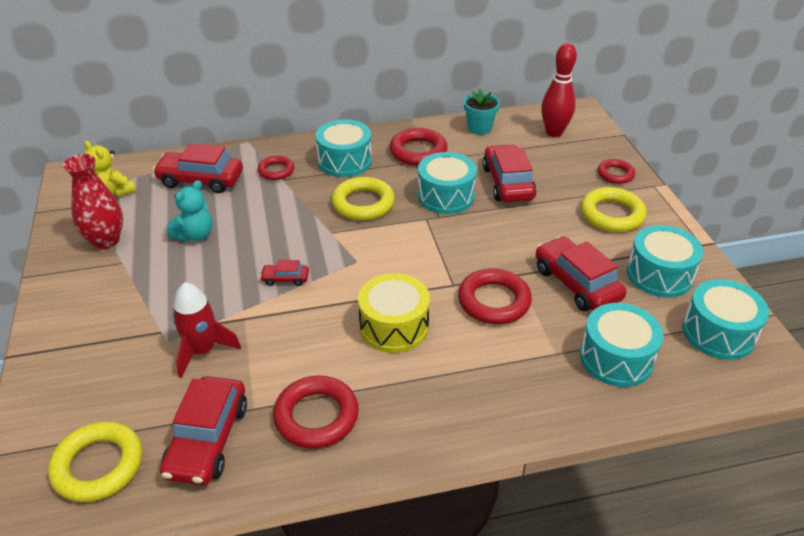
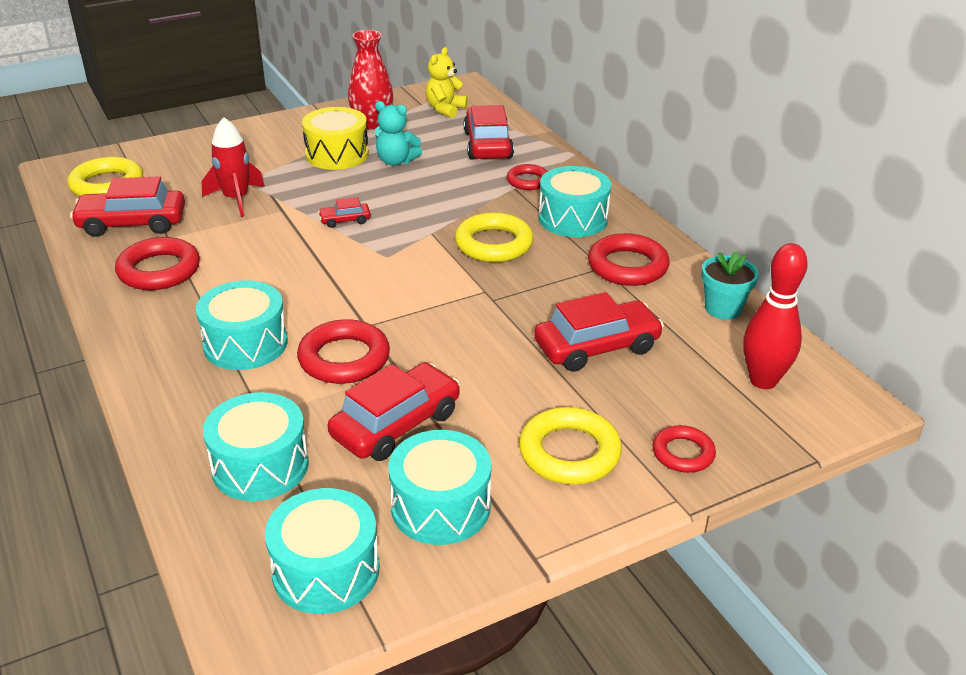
camera: 75 degrees right, 5 degrees down
(285, 279) = (345, 220): red car -> red car turned 90 degrees counterclockwise
(394, 326) = (287, 295): yellow drum -> yellow drum (337, 154)
(446, 196) = (538, 299): turquoise drum -> turquoise drum (245, 344)

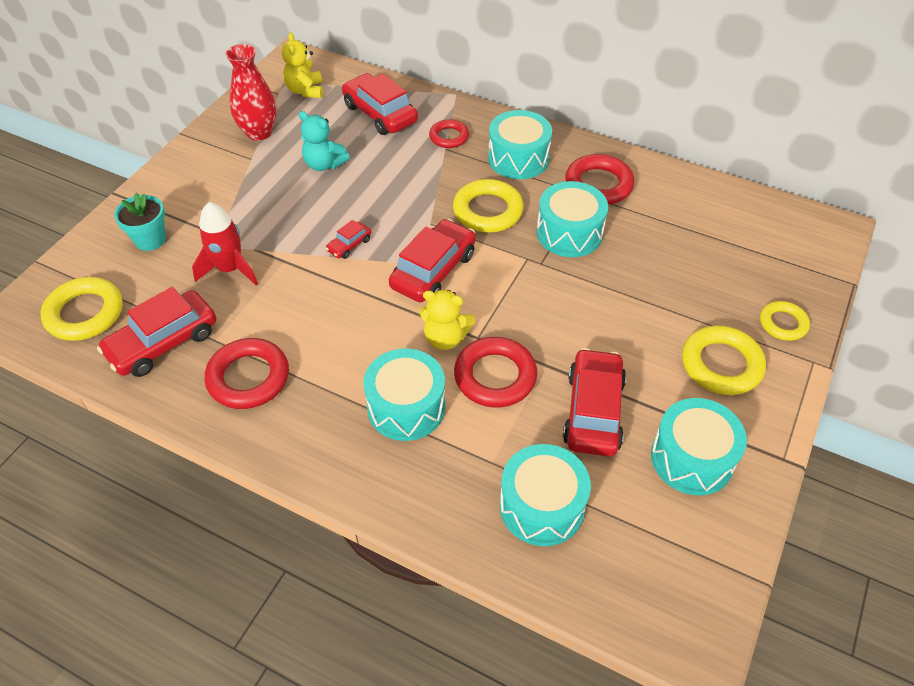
camera: 35 degrees left, 15 degrees up
(326, 570) = (678, 557): turquoise drum -> turquoise drum (569, 233)
(337, 154) = (265, 179): yellow drum -> none
(338, 314) = (445, 338): none -> yellow teddy bear
(396, 161) = (324, 164): turquoise teddy bear -> turquoise teddy bear turned 45 degrees clockwise
(597, 347) = (650, 267): red car -> red car (433, 270)
(683, 453) = (783, 323): red ring -> yellow ring
(723, 308) = (692, 191): turquoise flower pot -> turquoise flower pot (150, 239)
(763, 380) = (770, 238): red bowling pin -> none

